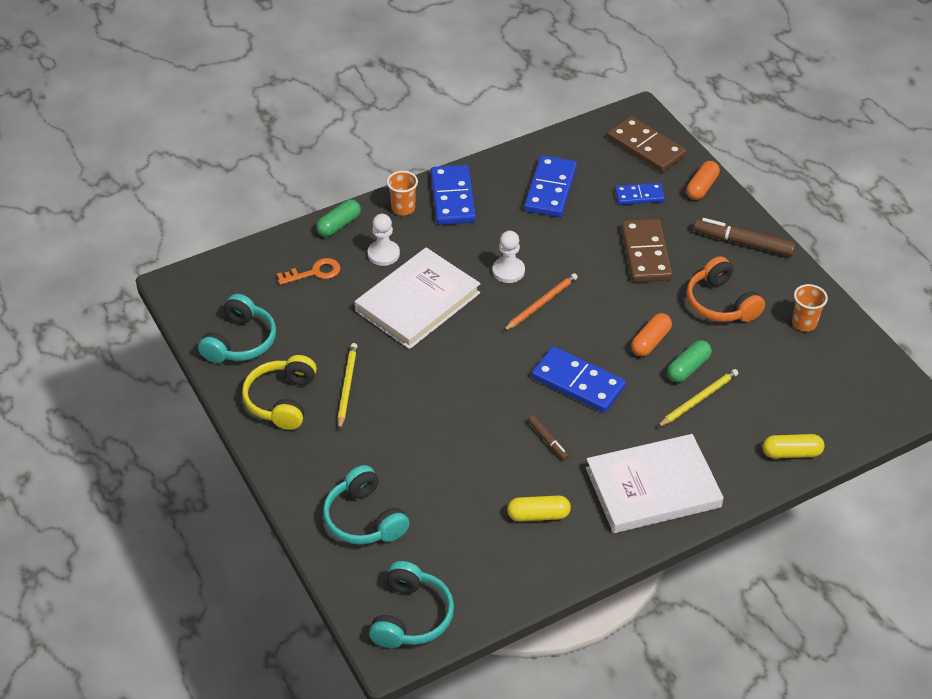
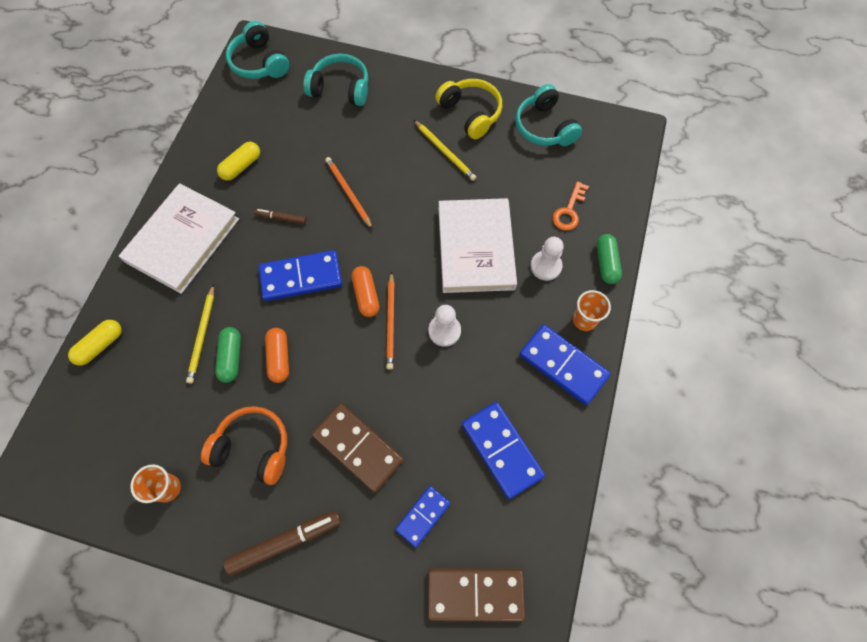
camera: 135 degrees right, 20 degrees up
(468, 417) = (348, 193): none -> orange pencil
(701, 187) = (378, 585): orange capsule -> orange capsule (366, 295)

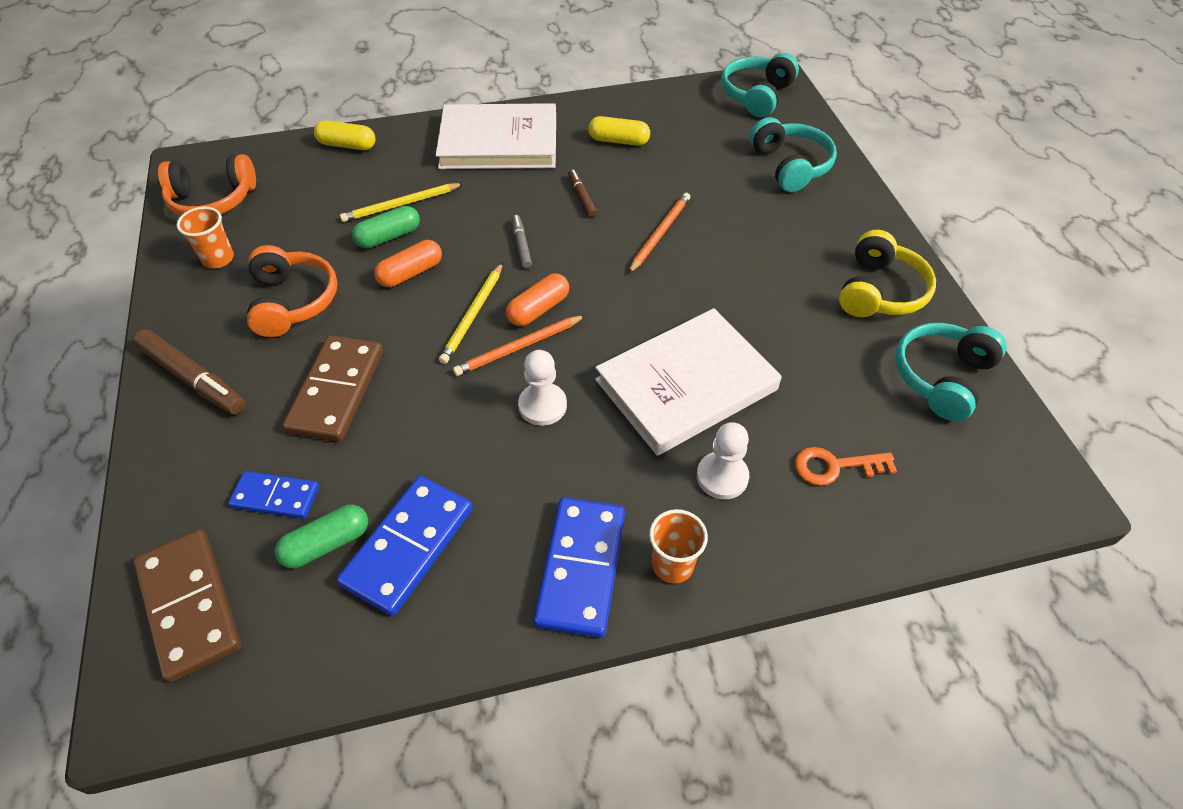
camera: 60 degrees right, 15 degrees down
(90, 472) = (213, 200): none -> orange headphones
(301, 277) = (521, 245): blue domino -> grey marker
(445, 152) = (797, 292): yellow pencil -> yellow pencil (473, 315)
(606, 263) = (789, 553): green capsule -> green capsule (327, 544)

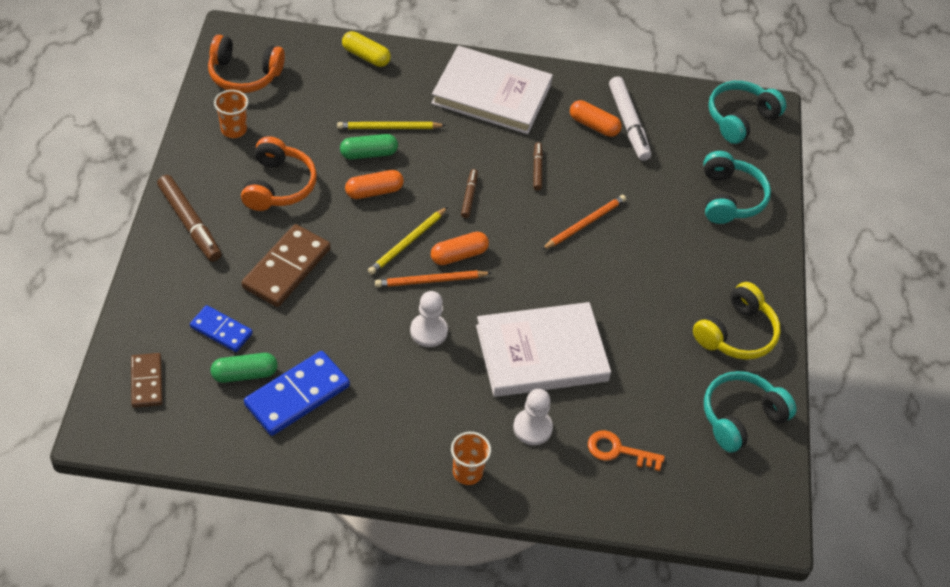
camera: 15 degrees right, 0 degrees up
(189, 606) = (146, 382): brown domino -> brown domino, size x0.61
(521, 245) = (469, 196): grey marker -> brown marker
(581, 568) = (405, 452): blue domino -> none
(618, 141) = (594, 125): yellow capsule -> orange capsule
(652, 129) = (628, 123): none -> white marker

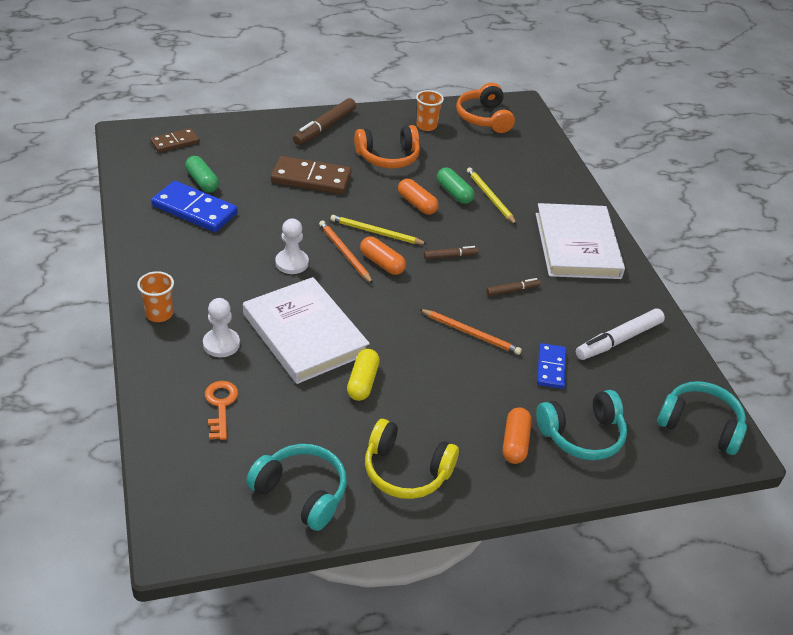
camera: 70 degrees right, 10 degrees down
(221, 330) = (236, 162): blue domino -> blue domino (551, 368)
(366, 56) = (556, 169): yellow capsule -> yellow capsule (362, 382)
(594, 125) = (595, 317): orange capsule -> orange capsule (515, 443)

